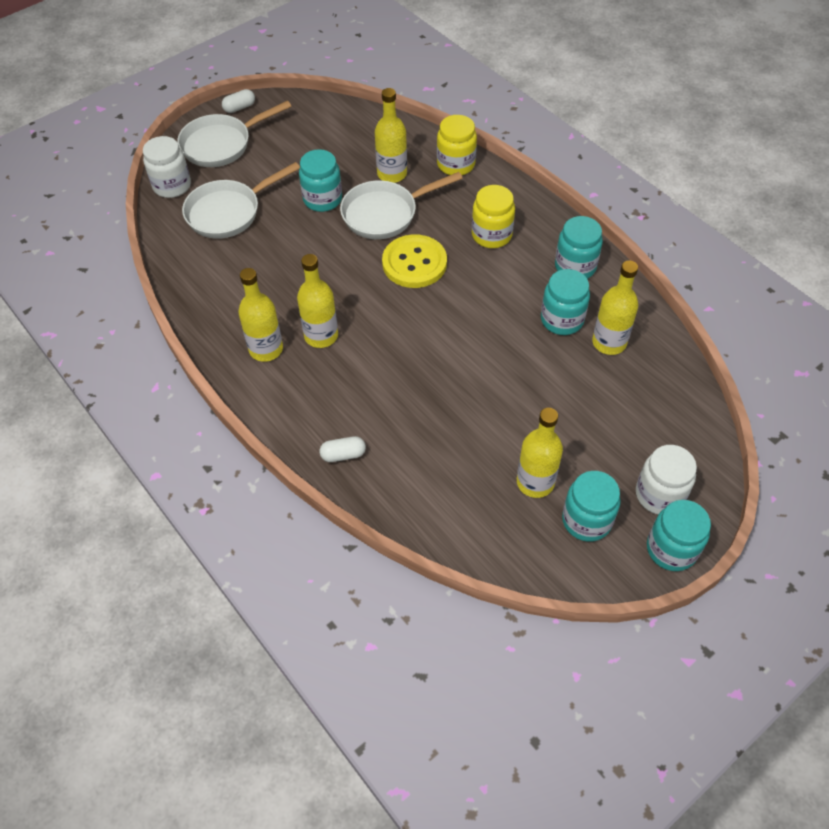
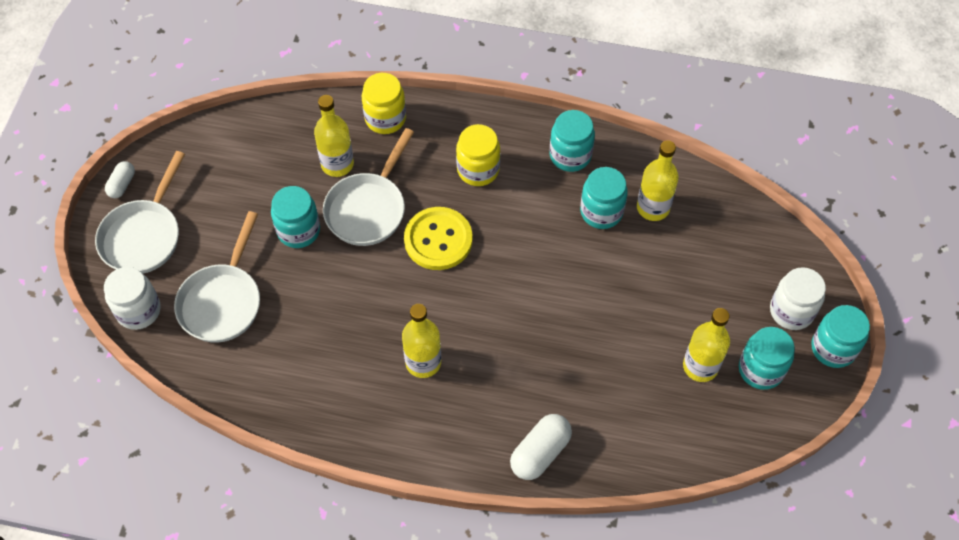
camera: 40 degrees left, 5 degrees up
(266, 349) = (388, 408): yellow bottle -> none
(343, 454) = (540, 452): white capsule -> white capsule, size x1.64

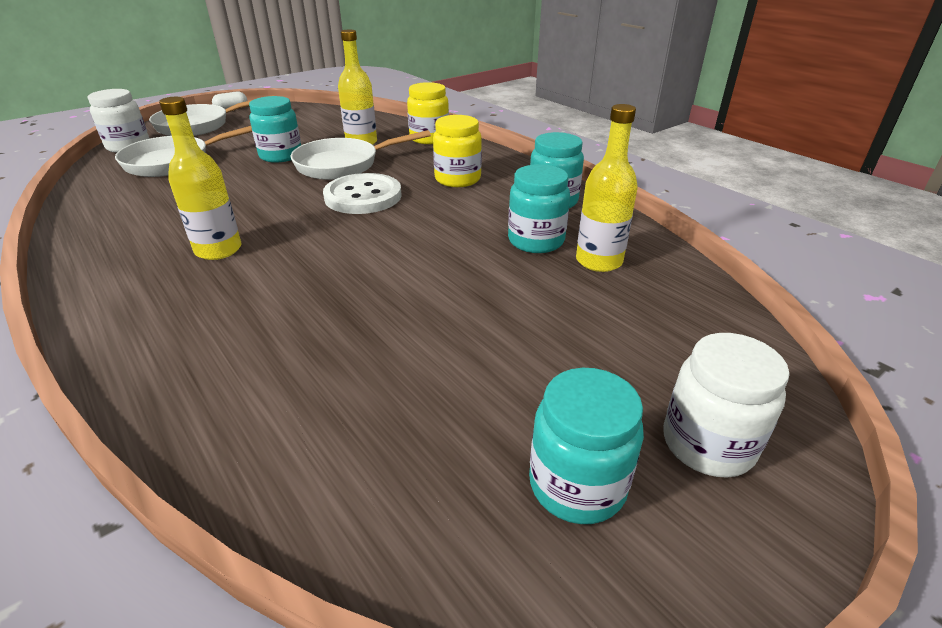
camera: 40 degrees right, 25 degrees down
(438, 240) = (363, 196): yellow button -> white button
(540, 452) = (173, 376): white capsule -> none
(700, 366) = (484, 420): yellow bottle -> none
(833, 348) = (755, 544): turquoise jar -> none

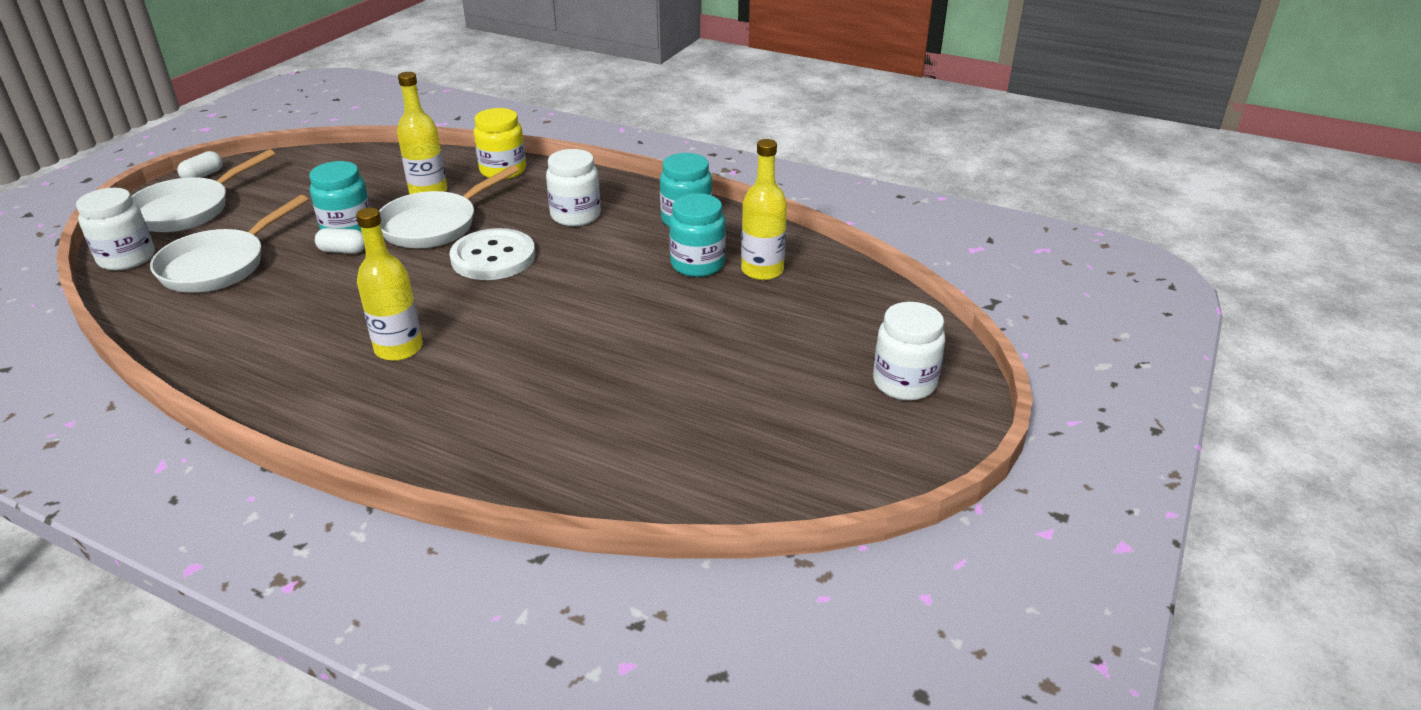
camera: 25 degrees left, 0 degrees up
(261, 169) = (343, 251): none -> white capsule
(457, 179) = (575, 216): yellow jar -> white jar
(577, 485) = (837, 431): turquoise jar -> none

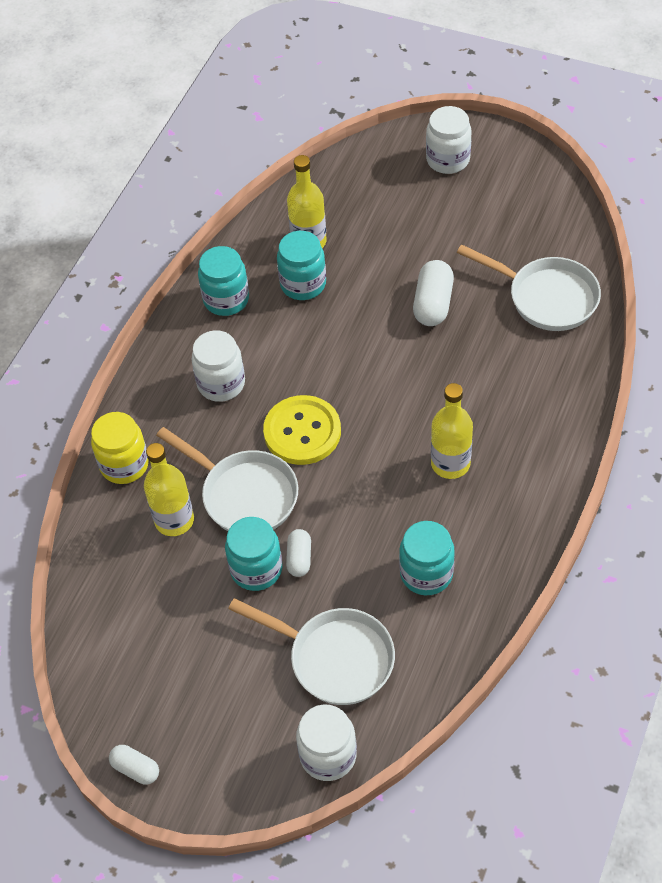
camera: 90 degrees left, 20 degrees up
(188, 209) = (220, 744): white pan -> white pan (546, 297)
(269, 323) = (426, 573): none -> turquoise jar
(493, 257) = (302, 432): white button -> yellow button
(644, 352) = (433, 304): none -> white capsule

